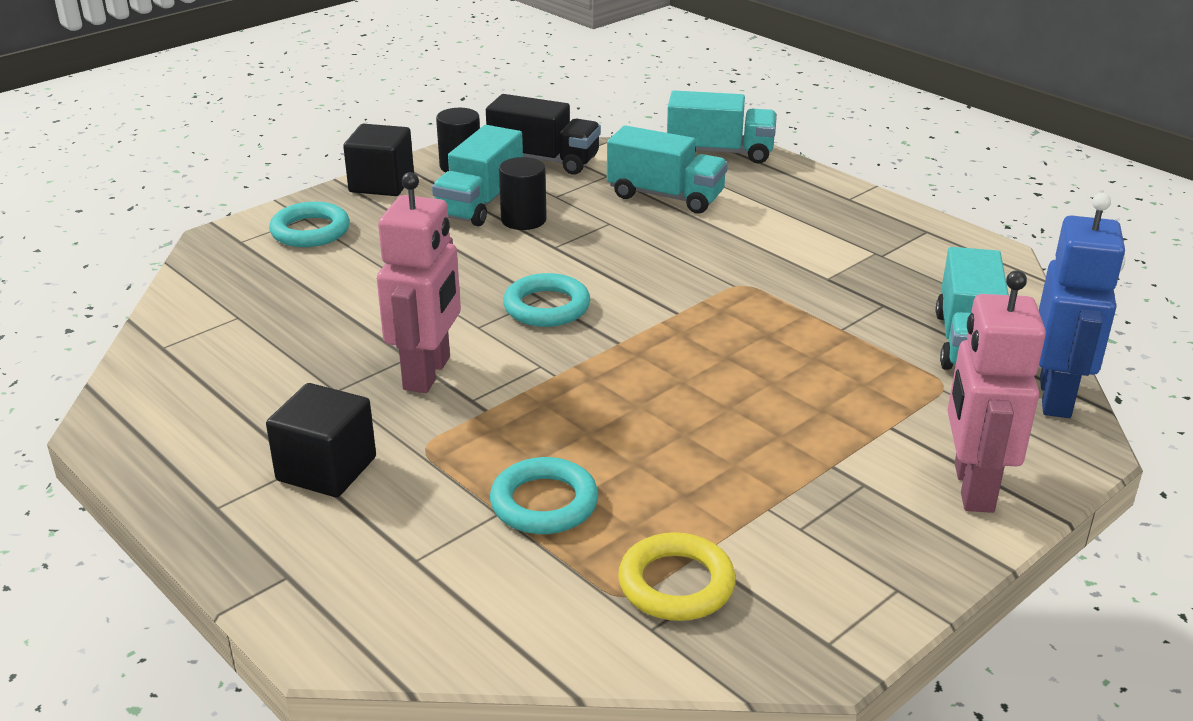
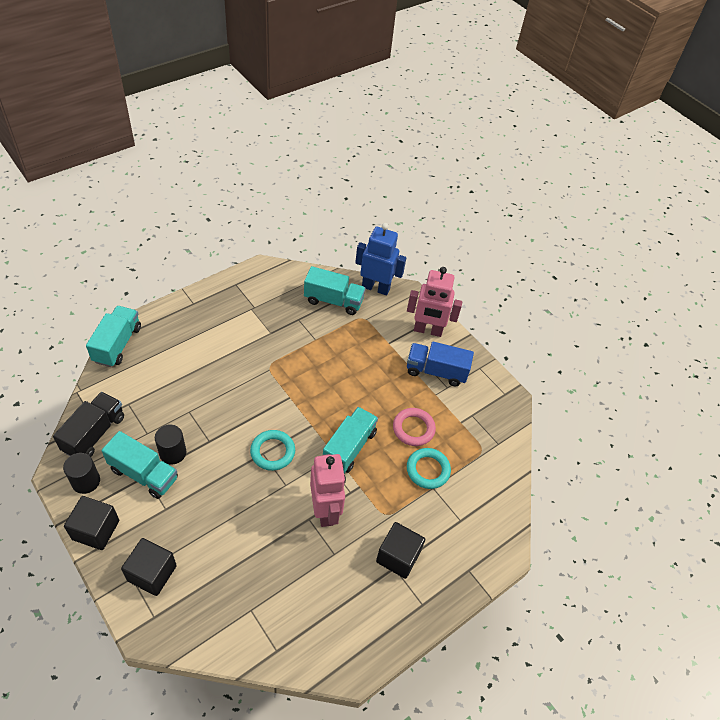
camera: 90 degrees left, 20 degrees up
(310, 231) = (152, 573): turquoise ring -> black cube
(428, 373) = (325, 510): pink robot -> pink robot turned 60 degrees clockwise
(653, 476) = (413, 429): none -> pink ring
(665, 196) = (165, 380): turquoise truck -> turquoise truck (349, 447)
(676, 584) = (476, 432): yellow ring -> none
(843, 507) = (436, 371): none -> blue truck

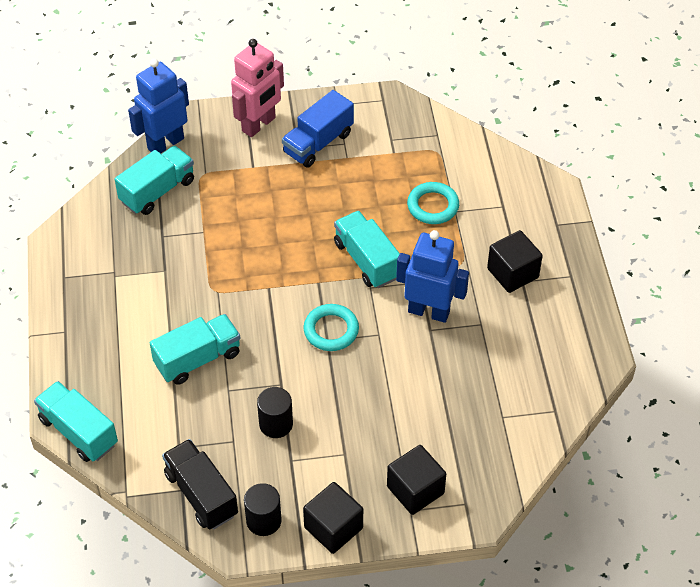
camera: 55 degrees left, 0 degrees up
(144, 474) = (287, 460): turquoise truck -> turquoise truck (197, 359)
(325, 510) = (429, 311): pink robot -> blue robot
(413, 429) = (377, 195): pink ring -> none

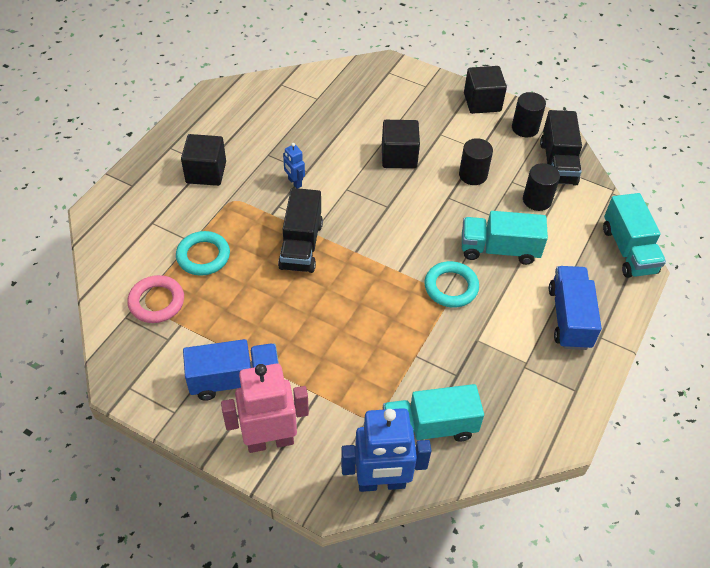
camera: 145 degrees left, 0 degrees up
(99, 332) = (569, 318): none -> blue truck
(195, 434) = (537, 200): none -> black cylinder
(331, 330) = (378, 211): turquoise ring -> turquoise ring (451, 287)
(366, 260) = (301, 245): turquoise truck -> black truck
(415, 490) = (412, 93): black cube -> black cube (399, 156)
(428, 156) = (156, 302): none -> pink ring
(429, 311) = (294, 182): blue robot -> blue robot, size x0.47

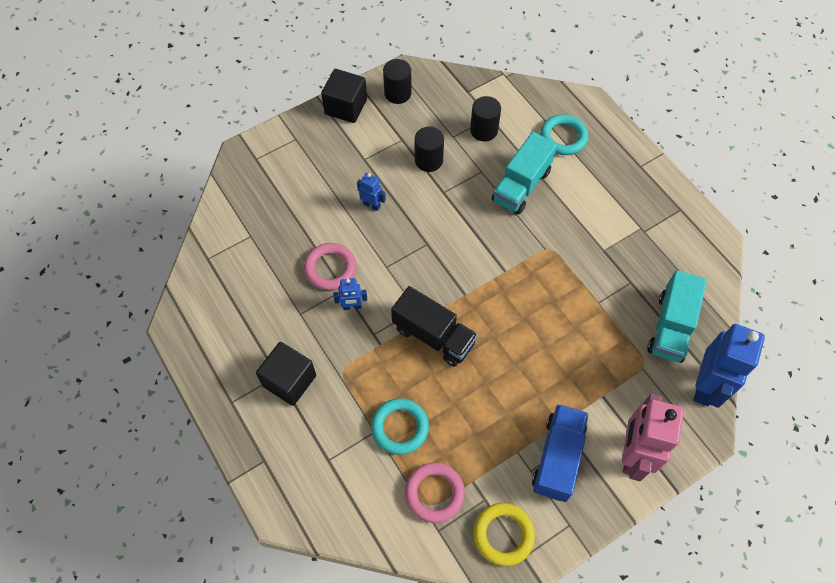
camera: 60 degrees left, 10 degrees up
(142, 365) = (503, 535): none -> yellow ring
(320, 155) = (330, 268): none -> pink ring
(399, 156) = (372, 205): black cube -> blue robot
(451, 287) = (542, 241): turquoise ring -> turquoise ring (563, 137)
(557, 163) = (452, 93): black truck -> none
(569, 318) = (613, 176): blue truck -> none
(628, 250) = (568, 100): turquoise truck -> none

